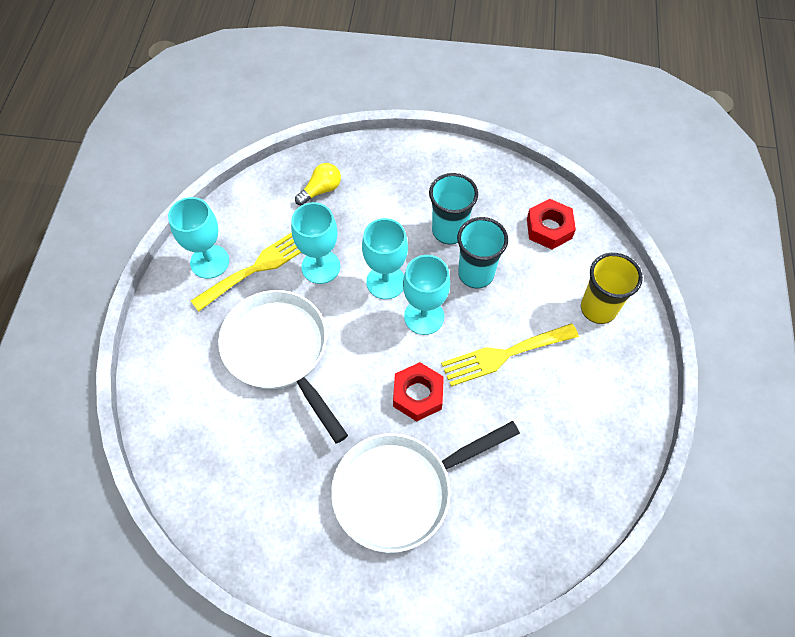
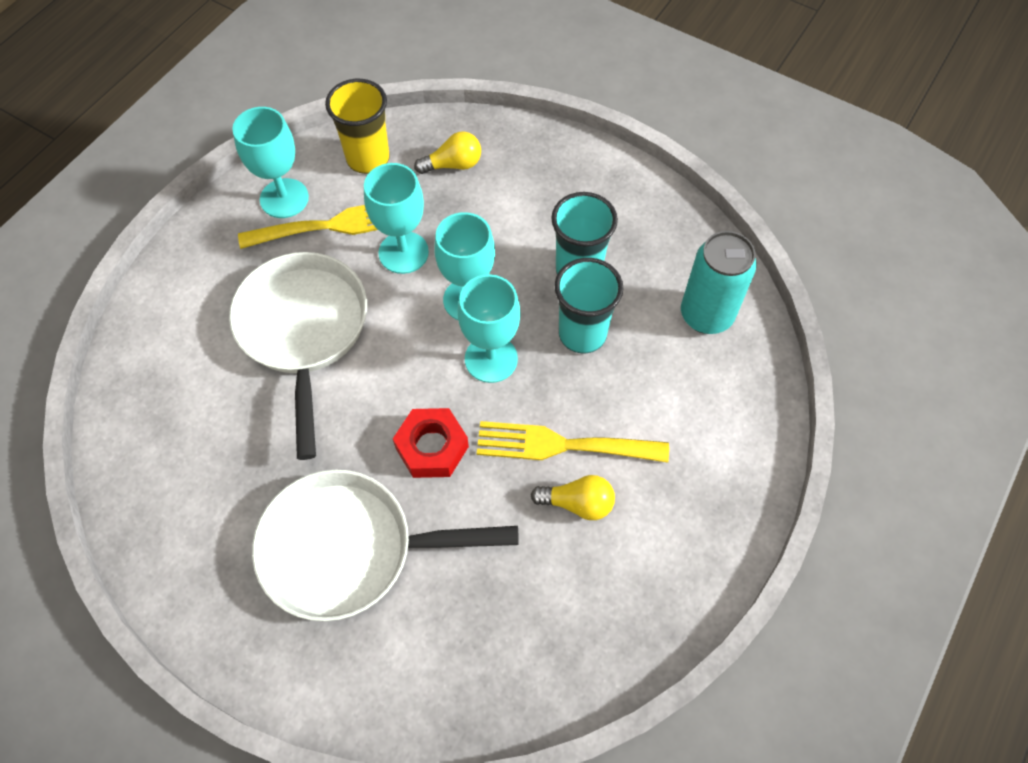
camera: 25 degrees right, 0 degrees up
(535, 389) = (577, 503): none -> yellow light bulb
(549, 228) = (706, 315): red nut -> turquoise can
(598, 308) = (714, 439): yellow cup -> yellow cup (368, 159)

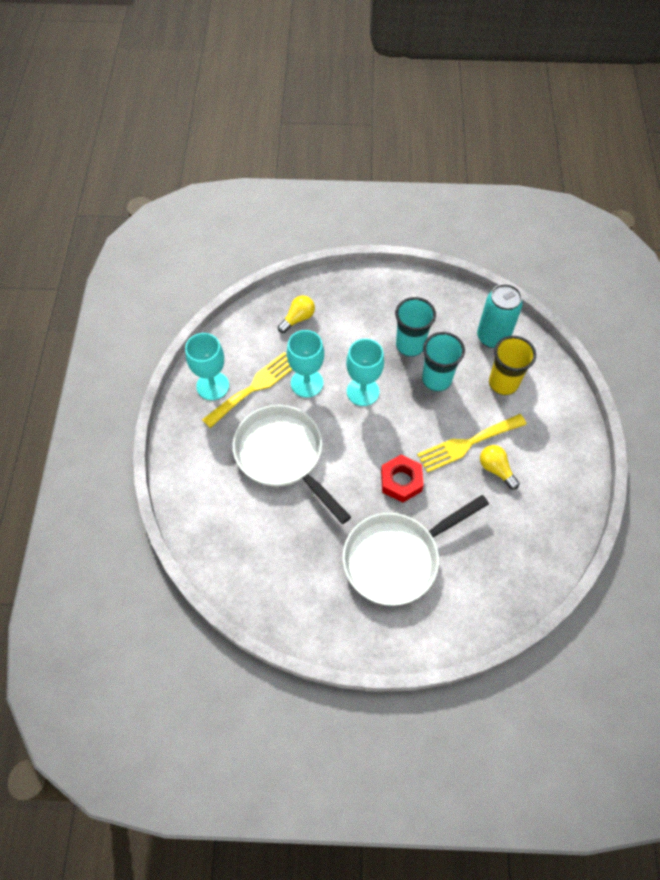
camera: 30 degrees left, 0 degrees up
(368, 159) = (245, 338): yellow cup -> yellow cup (503, 383)
(491, 359) = (398, 417): turquoise goblet -> none
(577, 503) = (496, 469): yellow light bulb -> yellow light bulb turned 105 degrees counterclockwise

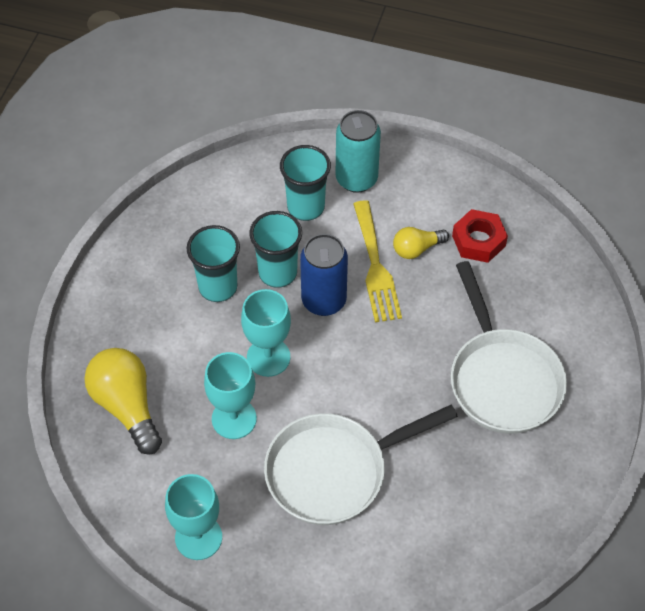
camera: 75 degrees left, 5 degrees down
(254, 387) = (219, 484): yellow fork -> none
(298, 319) = (127, 406): yellow light bulb -> yellow light bulb, size x1.76
(401, 481) = (406, 348): red nut -> red nut (478, 241)
(423, 415) = (324, 301): none -> blue can
(492, 337) = (237, 198): turquoise can -> turquoise can (356, 179)
(503, 383) = (306, 207): yellow cup -> turquoise cup

